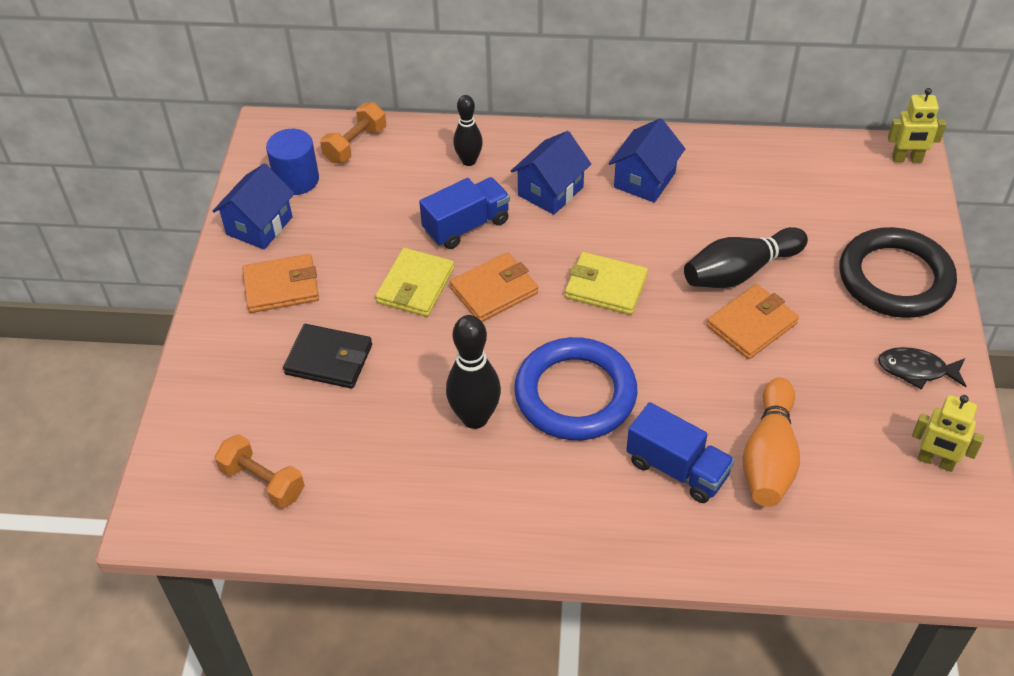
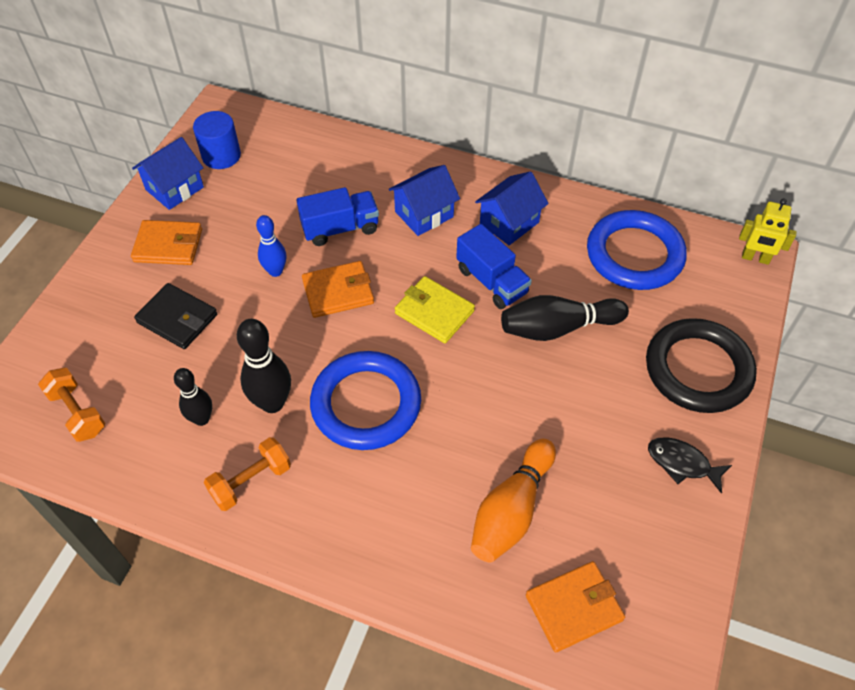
camera: 15 degrees right, 5 degrees up
(355, 145) = (281, 136): orange dumbbell -> orange dumbbell (251, 481)
(415, 285) = (275, 271): yellow wallet -> blue bowling pin
(469, 161) = (367, 171): black bowling pin -> black bowling pin (202, 419)
(677, 469) = (424, 498): blue truck -> blue truck (491, 281)
(751, 325) = (547, 380): orange wallet -> orange wallet (574, 607)
(786, 182) = (634, 254): none -> blue ring
(935, 461) = (664, 558): yellow robot -> none

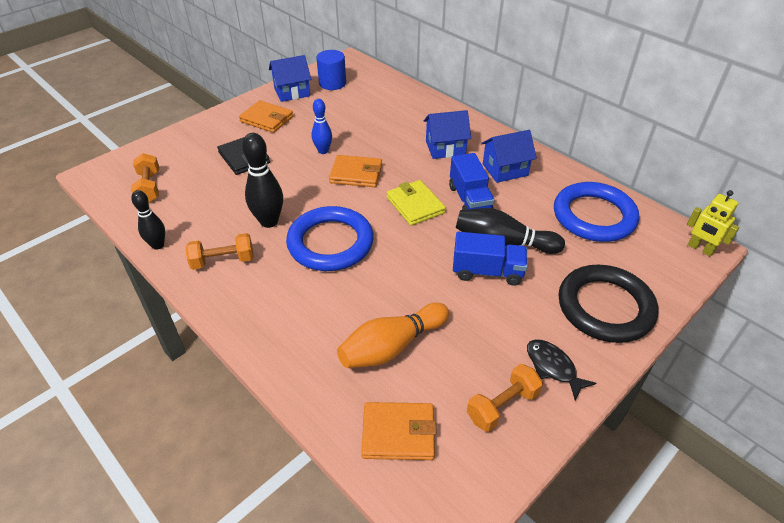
camera: 25 degrees right, 10 degrees down
(202, 419) = (218, 215): black bowling pin -> black bowling pin (158, 245)
(340, 228) = (382, 140): blue truck -> blue truck (487, 272)
(656, 529) = (502, 406): none -> orange dumbbell

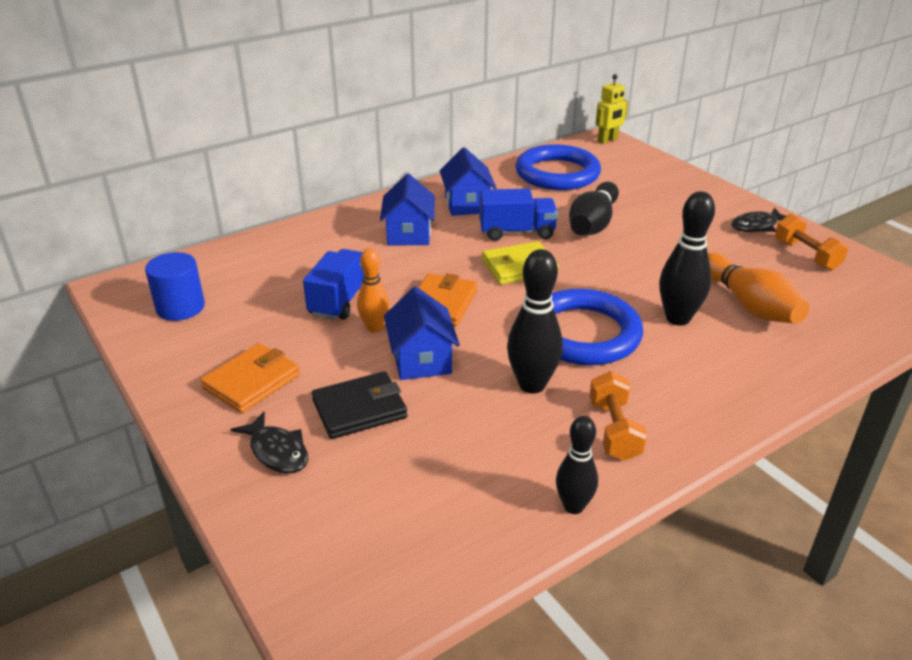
camera: 80 degrees left, 10 degrees down
(149, 187) = (408, 530): orange dumbbell -> none
(210, 138) = (277, 451): none -> black fish
(292, 92) = (179, 351): blue house -> blue house (421, 360)
(323, 151) = (374, 328): blue bowling pin -> orange bowling pin
(360, 296) = (677, 318): none -> black bowling pin
(398, 433) = (854, 311): orange wallet -> none
(487, 272) = (636, 238): blue truck -> blue truck (341, 300)
(605, 307) = (681, 191): black ring -> none

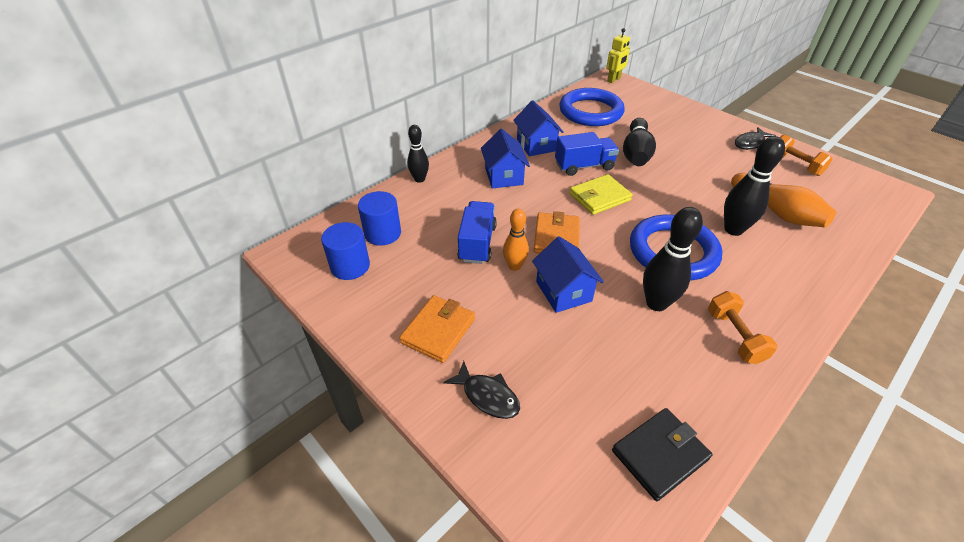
camera: 10 degrees left, 10 degrees up
(233, 279) = (382, 233): none -> blue cylinder
(359, 409) = (535, 345): black wallet -> black wallet (659, 455)
(573, 506) = (737, 412): black bowling pin -> black bowling pin (419, 179)

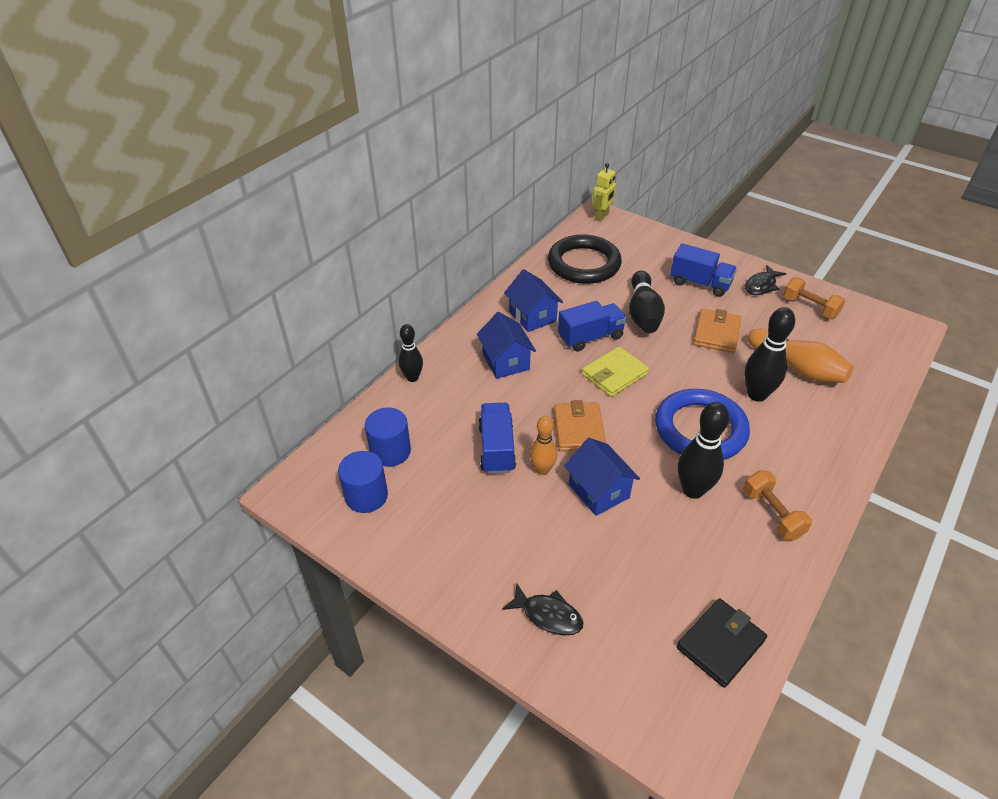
camera: 10 degrees left, 0 degrees up
(438, 330) = (481, 554): orange wallet -> orange wallet (716, 333)
(590, 112) = (584, 264): blue ring -> black ring
(693, 136) = (700, 283): none -> blue truck

